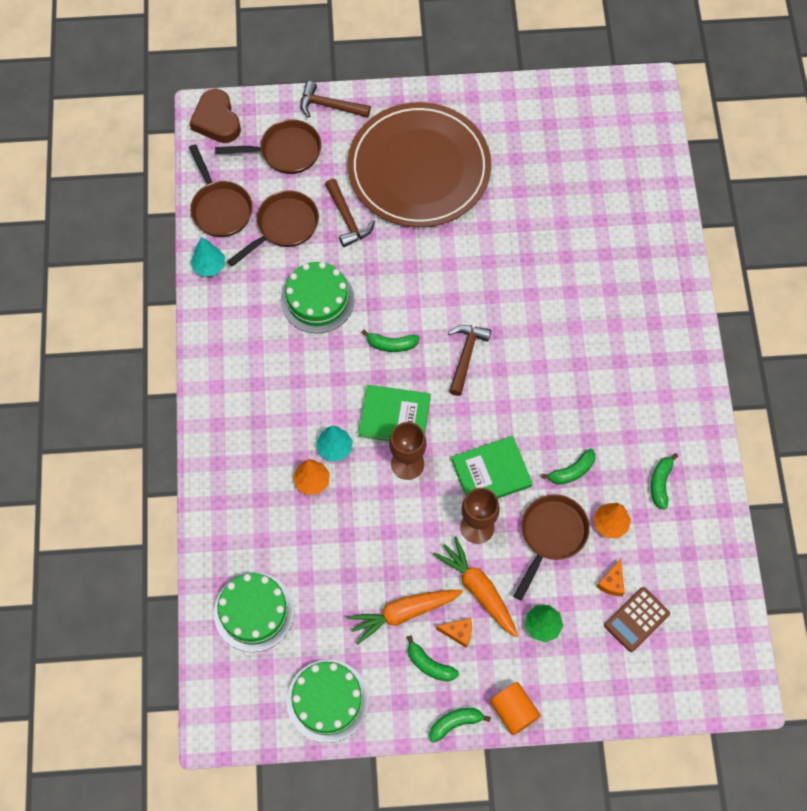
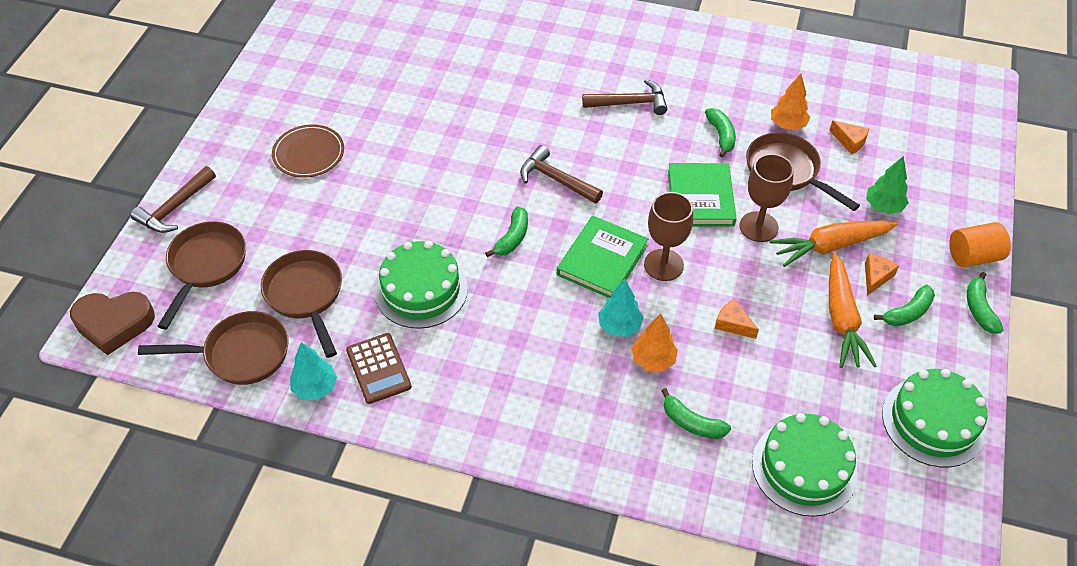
camera: 70 degrees left, 15 degrees down
(347, 218) = (332, 233): brown hammer -> brown hammer (630, 103)
(367, 531) = (733, 324): none -> orange cheese
(419, 168) = (308, 153): brown plate -> brown plate, size x0.42
(636, 619) = (893, 135): brown calculator -> brown calculator (378, 369)
(660, 483) = (756, 78): green banana -> green banana (691, 423)

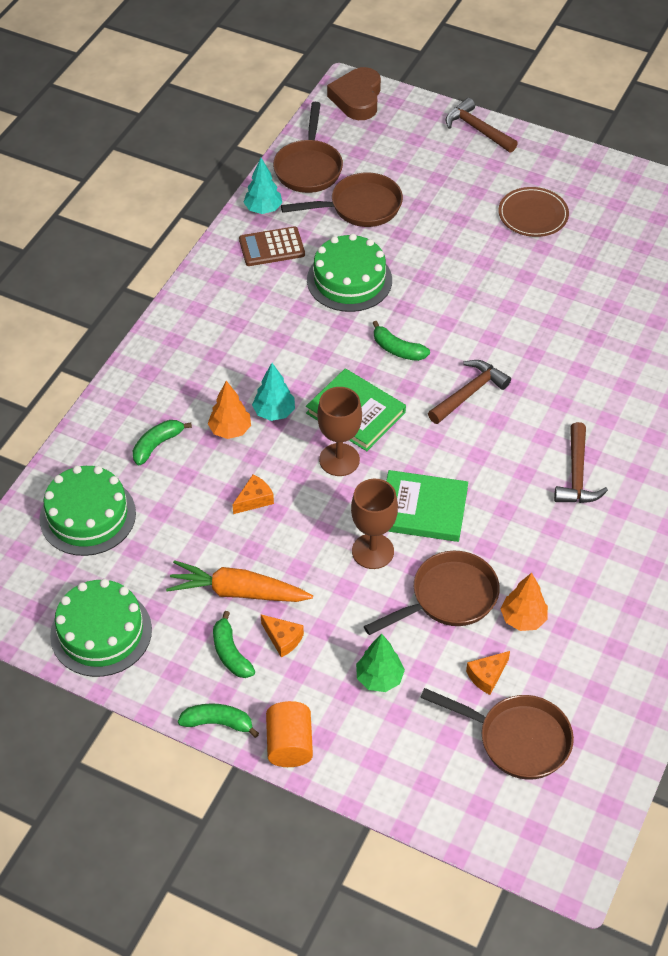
camera: 100 degrees right, 0 degrees up
(206, 266) = (406, 148): brown pan -> brown pan (517, 739)
(721, 136) = (513, 549): green banana -> none
(830, 246) = (333, 609): orange carrot -> none

